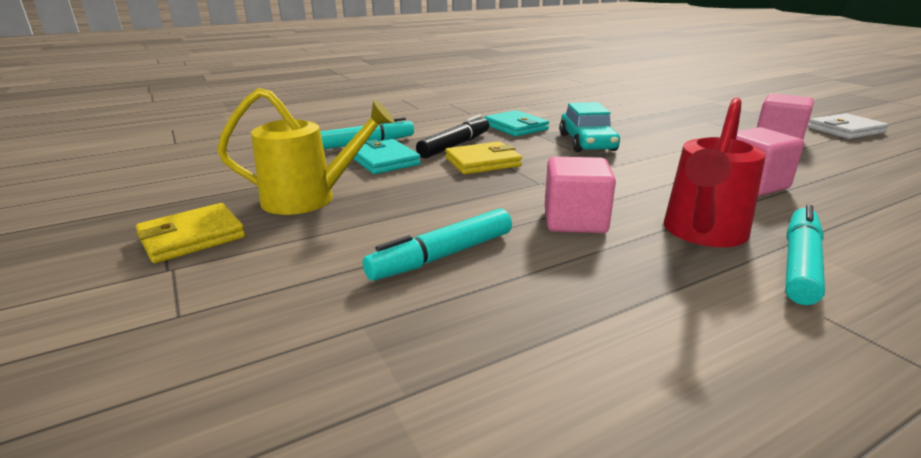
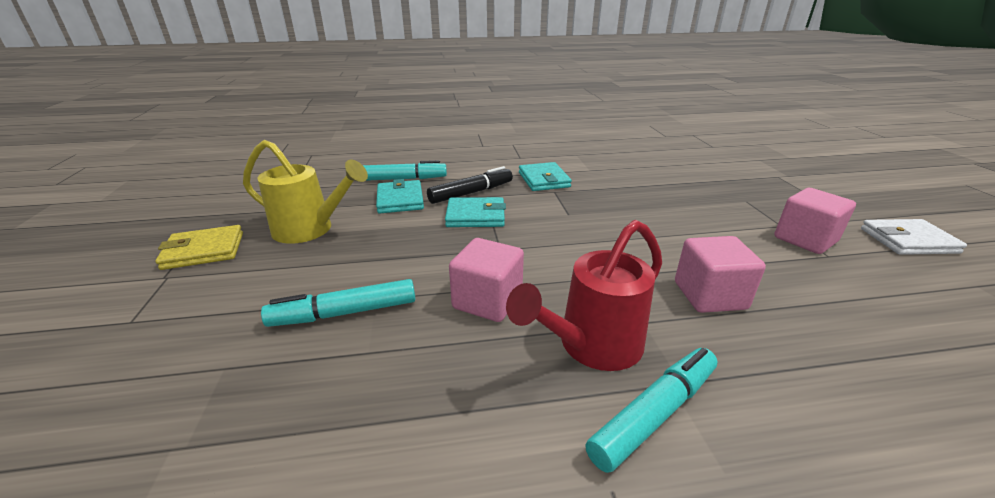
camera: 20 degrees right, 5 degrees up
(482, 162) = (475, 216): yellow wallet -> turquoise wallet
(587, 142) = (591, 209): turquoise car -> none

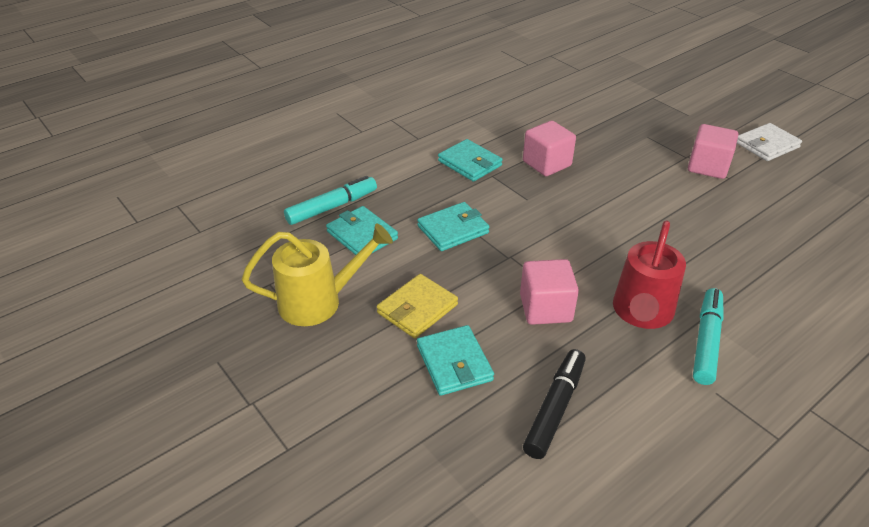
camera: 30 degrees left, 10 degrees up
(204, 251) = (246, 364): yellow wallet -> yellow wallet (417, 309)
(344, 313) = (454, 363): turquoise marker -> turquoise wallet
(471, 193) = (420, 203): black marker -> black marker (555, 408)
(709, 295) = (681, 243): pink cube -> pink cube (546, 164)

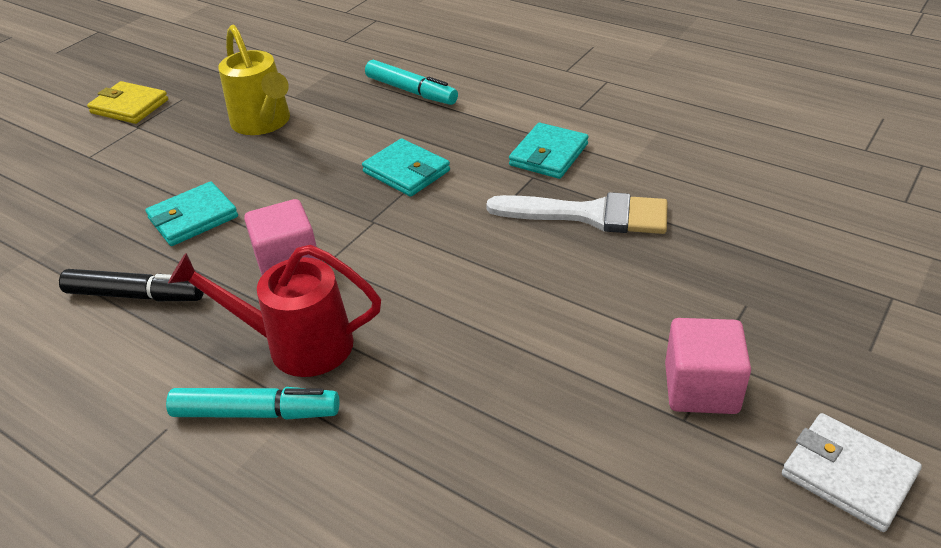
camera: 75 degrees right, 0 degrees up
(362, 235) = (372, 119): turquoise wallet -> none
(417, 309) = (267, 178): yellow wallet -> yellow wallet (129, 106)
(546, 164) = (590, 215): pink cube -> white brush

